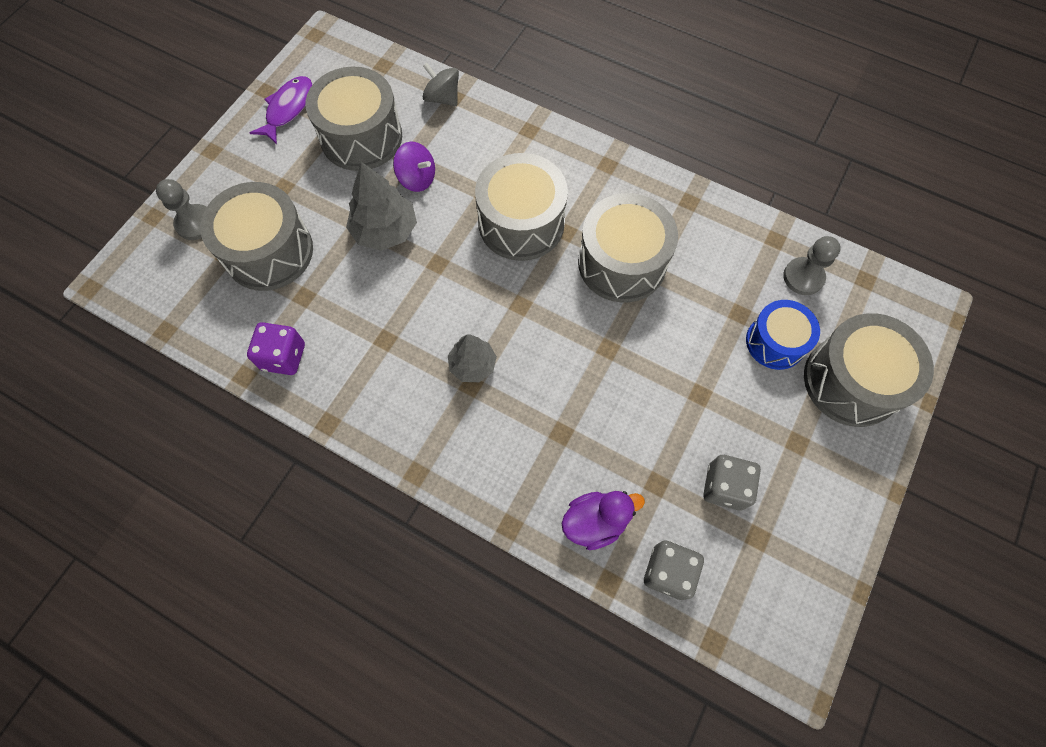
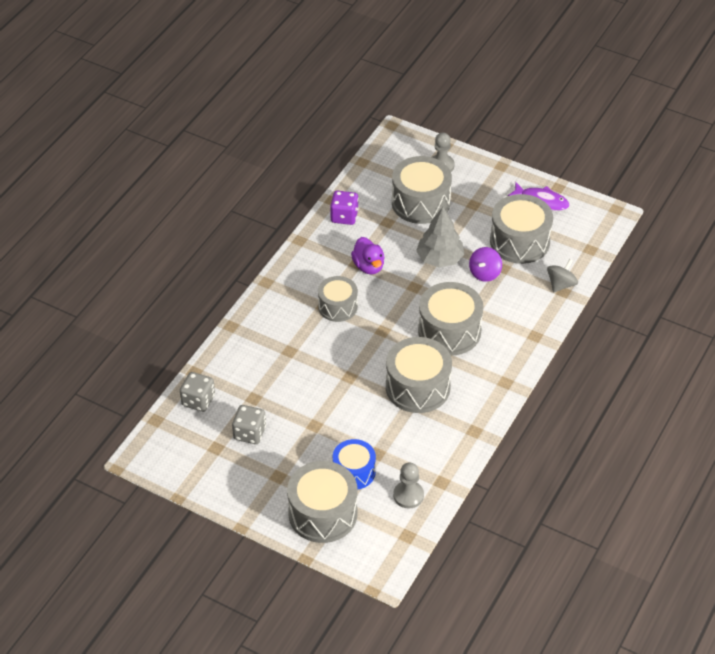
camera: 90 degrees right, 20 degrees down
(472, 365) = (337, 307): grey tree -> grey drum
(595, 522) = (231, 366): purple duck -> purple duck (368, 266)

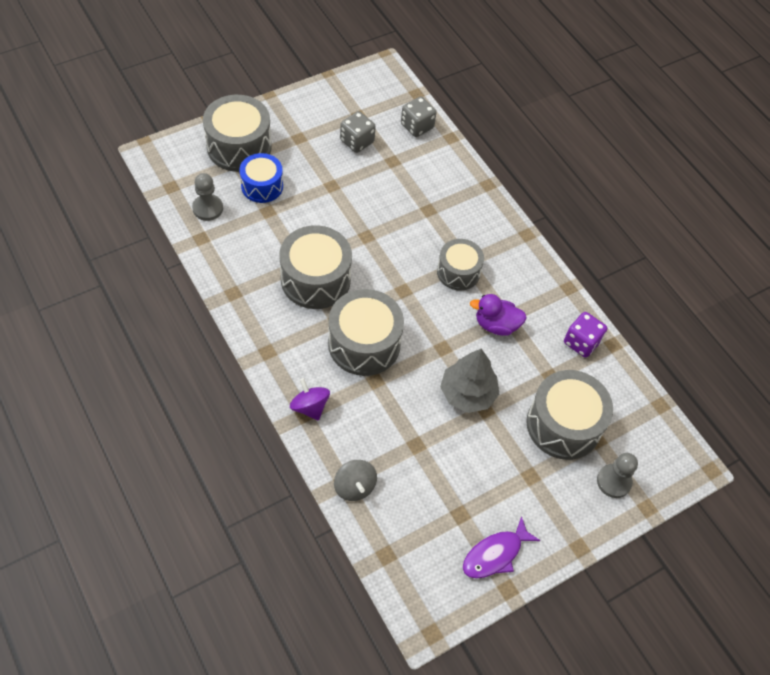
camera: 115 degrees right, 10 degrees up
(484, 273) = (420, 422): purple spinning top -> purple spinning top (310, 407)
(519, 241) = (444, 487): grey drum -> none

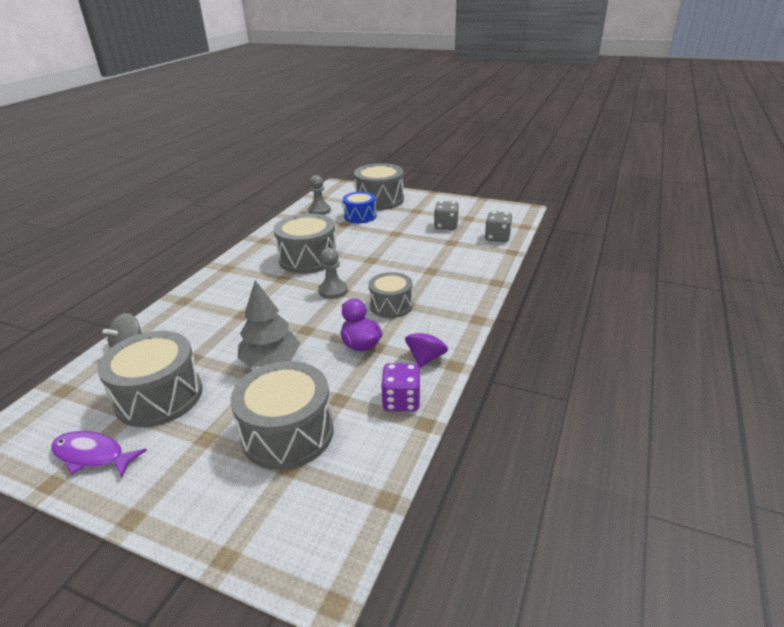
camera: 60 degrees right, 25 degrees down
(310, 407) = (192, 300): purple spinning top -> purple spinning top (426, 358)
(364, 344) = (272, 297): grey drum -> grey drum (159, 396)
(614, 481) = (243, 507): grey pawn -> grey pawn (333, 291)

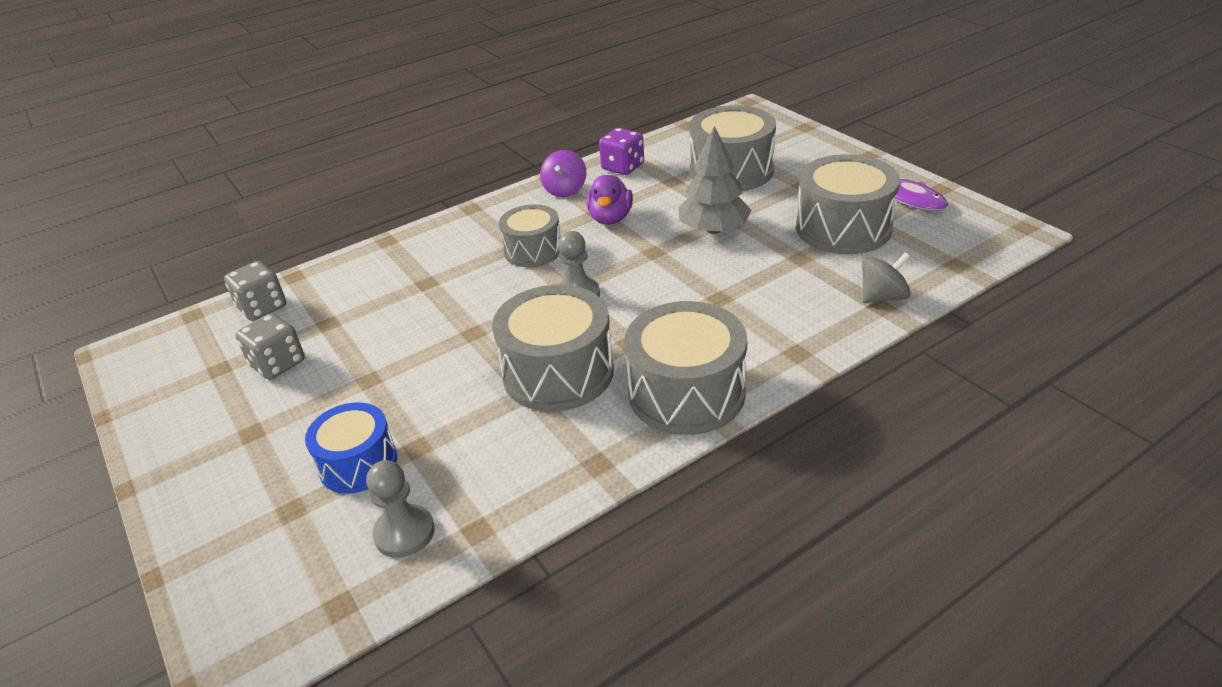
camera: 145 degrees left, 5 degrees up
(379, 200) = (252, 512): grey drum -> grey drum (686, 393)
(426, 358) = (565, 190): purple spinning top -> purple spinning top turned 45 degrees counterclockwise

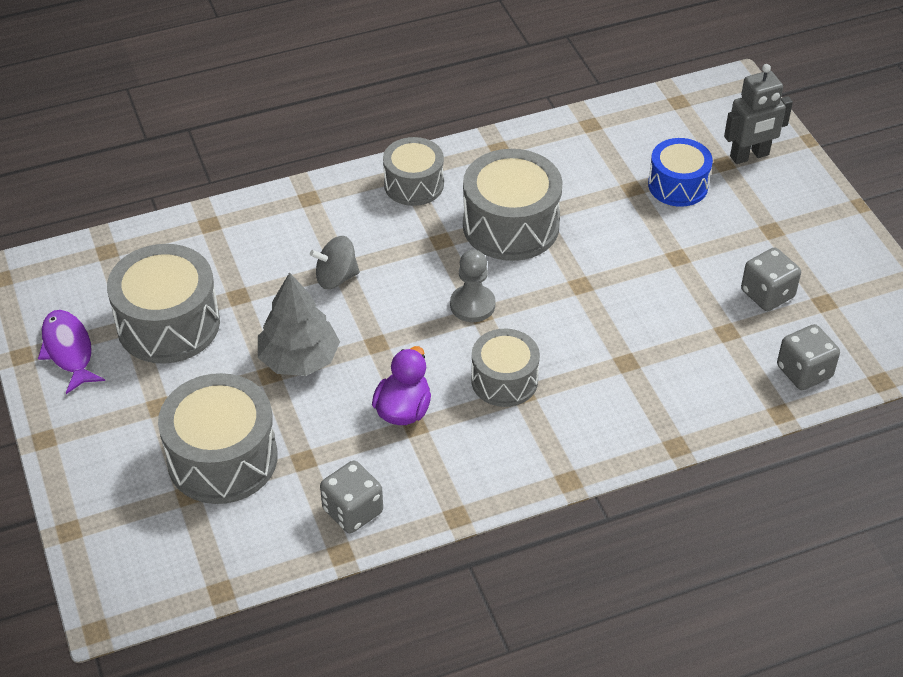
camera: 170 degrees left, 10 degrees up
(251, 529) = (749, 156): none -> grey robot
(404, 533) = (640, 132): grey pawn -> none
(565, 190) = (442, 482): purple spinning top -> none
(623, 167) = (352, 511): purple dice -> grey dice
(686, 393) = (414, 184): grey drum -> grey drum, size x0.63
(882, 297) = (200, 233): grey spinning top -> grey spinning top (336, 277)

